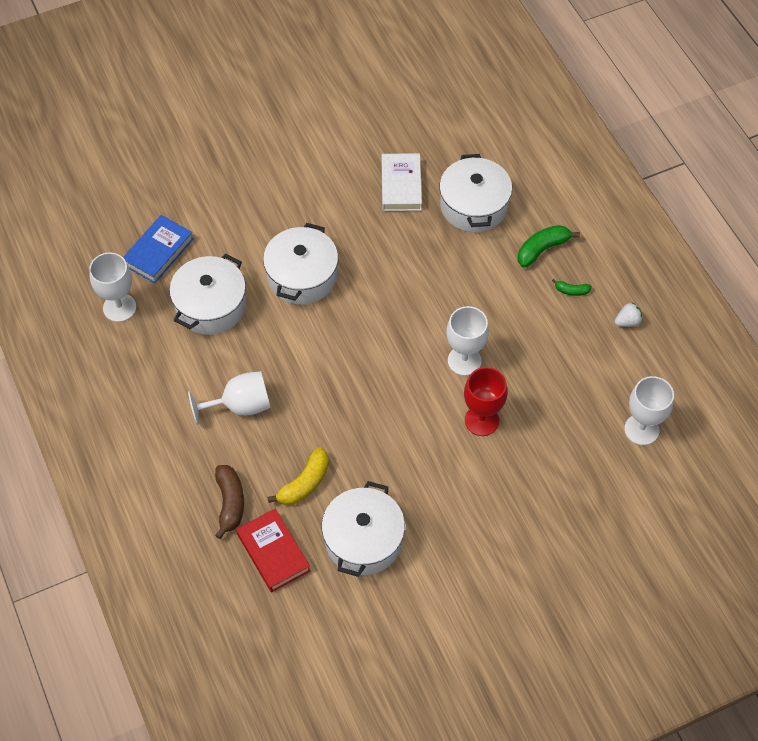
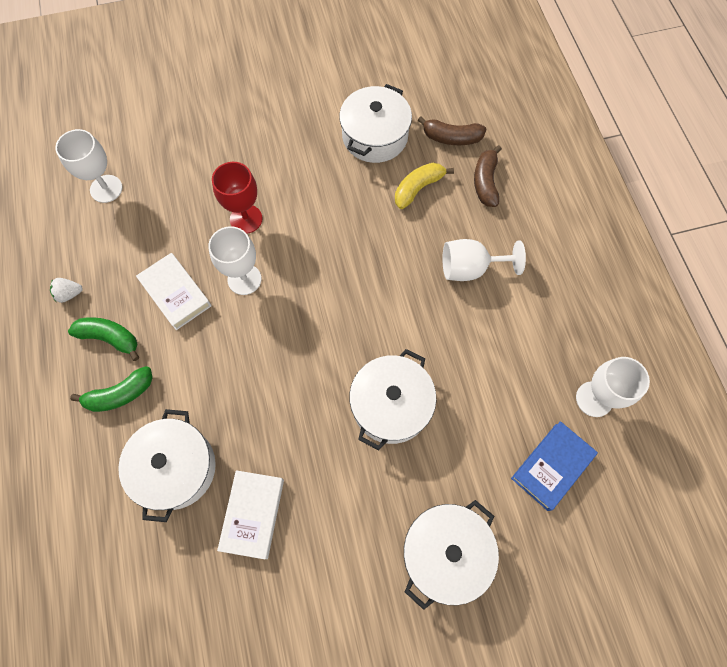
camera: 170 degrees left, 10 degrees up
(211, 306) = (494, 384): white pot -> white pot (445, 553)
(273, 552) = (451, 138): red book -> brown banana
(526, 338) = (175, 293): none -> white book
(571, 291) = (110, 338): green banana -> green banana, size x1.83

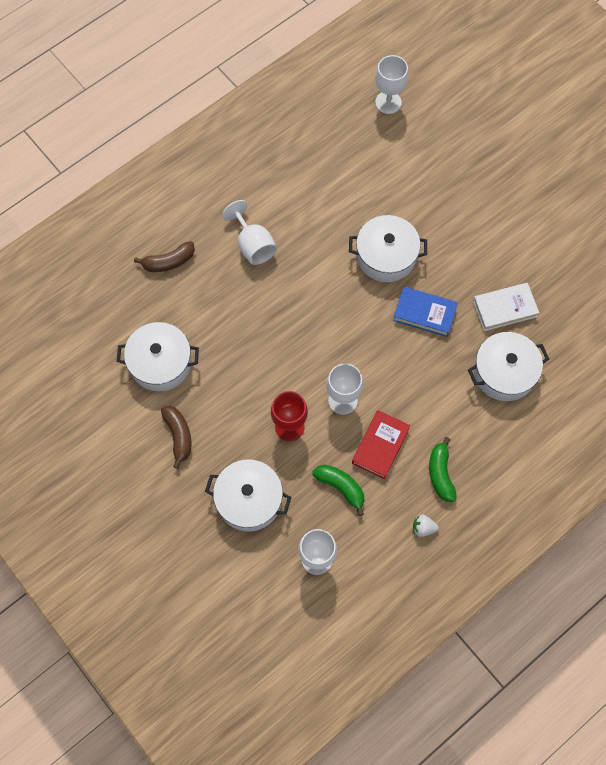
camera: 115 degrees left, 0 degrees up
(69, 294) = (423, 528): white strawberry -> white strawberry turned 135 degrees clockwise
(120, 394) = (476, 440): green banana -> green banana (341, 487)
(175, 293) = (380, 446): white book -> red book
(418, 188) = (198, 309): yellow banana -> none
(445, 553) = (462, 188): white pot -> white pot (249, 500)
(451, 138) = (135, 303): brown banana -> brown banana (178, 436)
(552, 466) = (375, 147): blue book -> blue book (424, 313)
(594, 399) = (315, 136): white goblet -> white goblet (388, 102)

